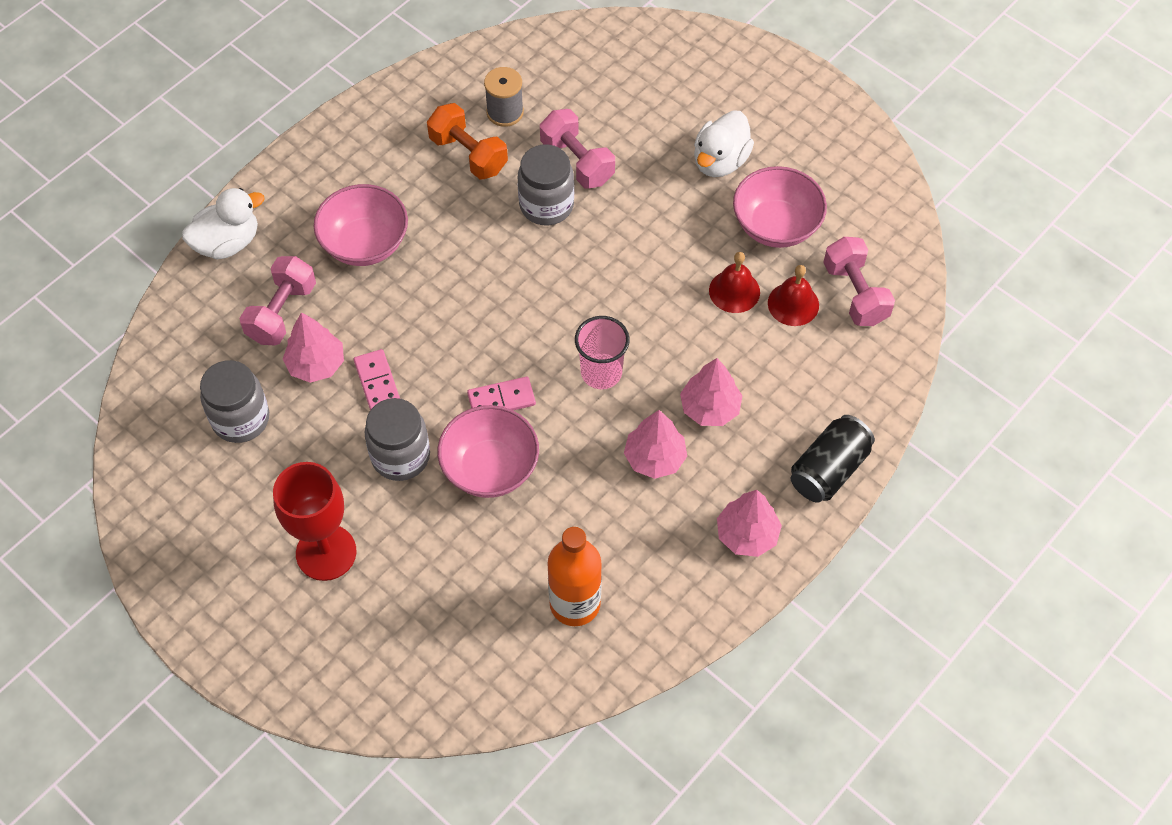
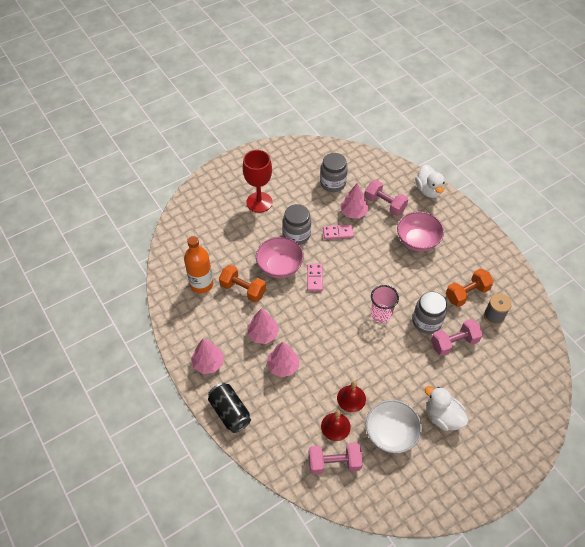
camera: 105 degrees right, 5 degrees down
(565, 521) = (243, 289): none -> orange dumbbell
(601, 372) = (317, 323): pink cup -> pink cup (381, 314)
(776, 225) = (391, 434): pink bowl -> white bowl

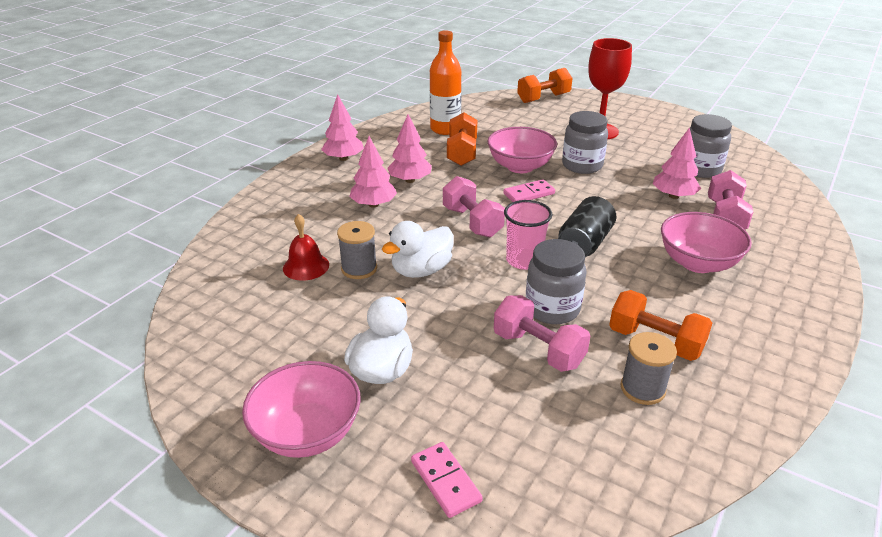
camera: 65 degrees right, 20 degrees down
(191, 205) = (543, 98): none -> orange dumbbell
(230, 412) = (286, 187): black can -> black can (585, 243)
(334, 463) = (248, 279): pink dumbbell -> pink dumbbell (472, 222)
(338, 233) = (623, 193): pink domino -> pink domino (445, 481)
(351, 398) = (359, 269): red bell -> grey spool
(391, 434) = (320, 320): white bowl -> none
(428, 190) = (812, 250): white duck -> white duck (421, 270)
(474, 464) = (307, 433): none -> pink bowl

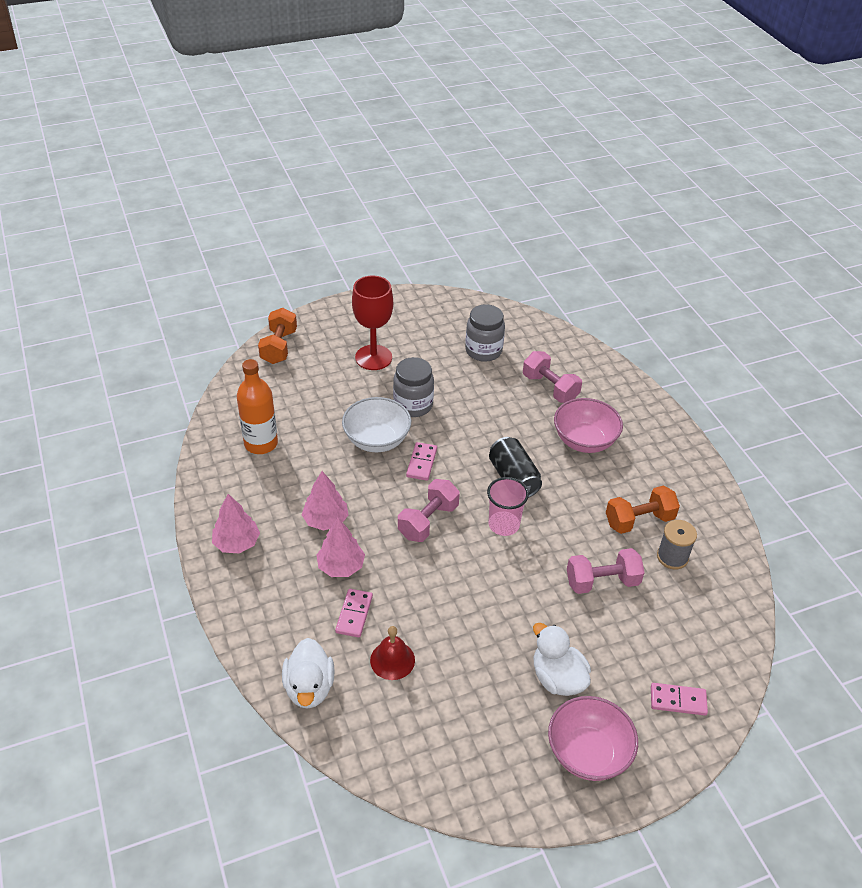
camera: 55 degrees left, 10 degrees up
(333, 229) = (354, 614): none -> pink domino
(359, 269) = (427, 627): grey spool -> none
(421, 270) = (463, 590): white duck -> white duck (309, 687)
(462, 153) = (316, 460): orange dumbbell -> none
(472, 222) = (428, 521): pink dumbbell -> pink dumbbell turned 60 degrees counterclockwise
(520, 166) = (377, 440): pink bowl -> white bowl
(552, 309) = (568, 546): grey jar -> none
(673, 196) = (502, 391): pink tree -> none

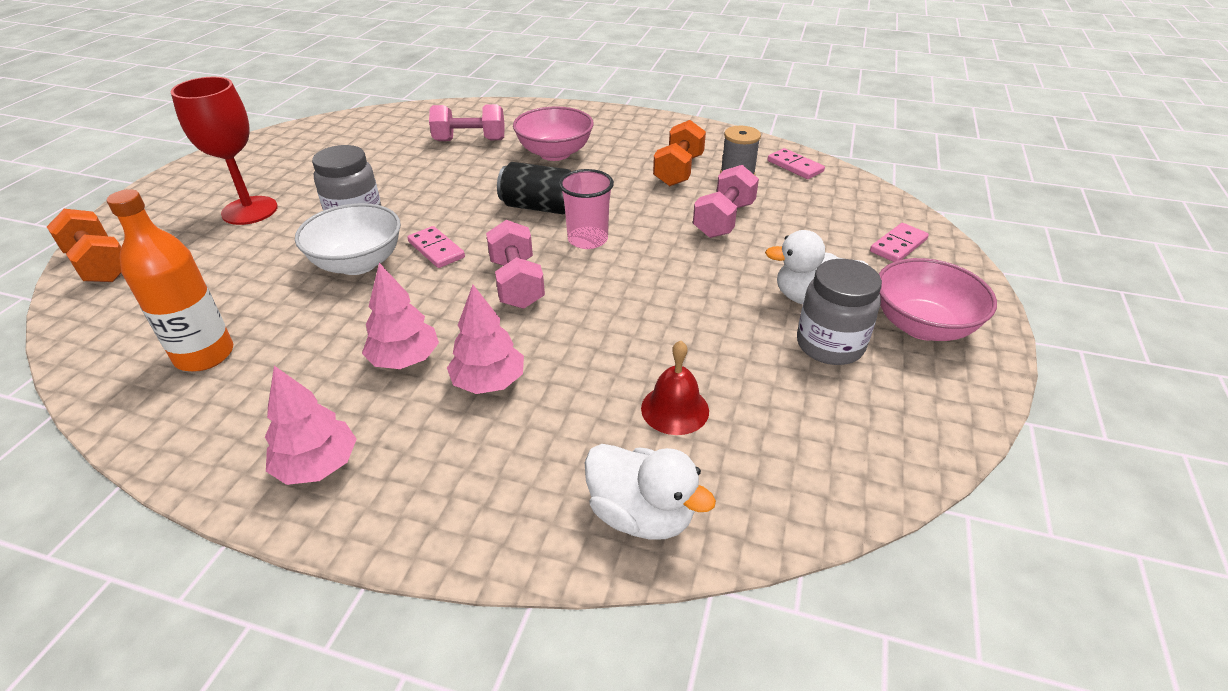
camera: 50 degrees left, 5 degrees down
(354, 614) = (572, 408): pink domino -> pink domino (795, 166)
(483, 351) = (367, 149): grey jar -> grey jar (830, 345)

